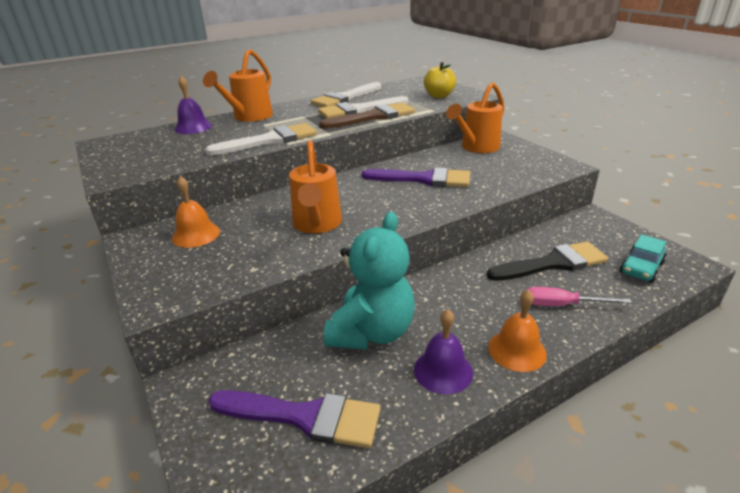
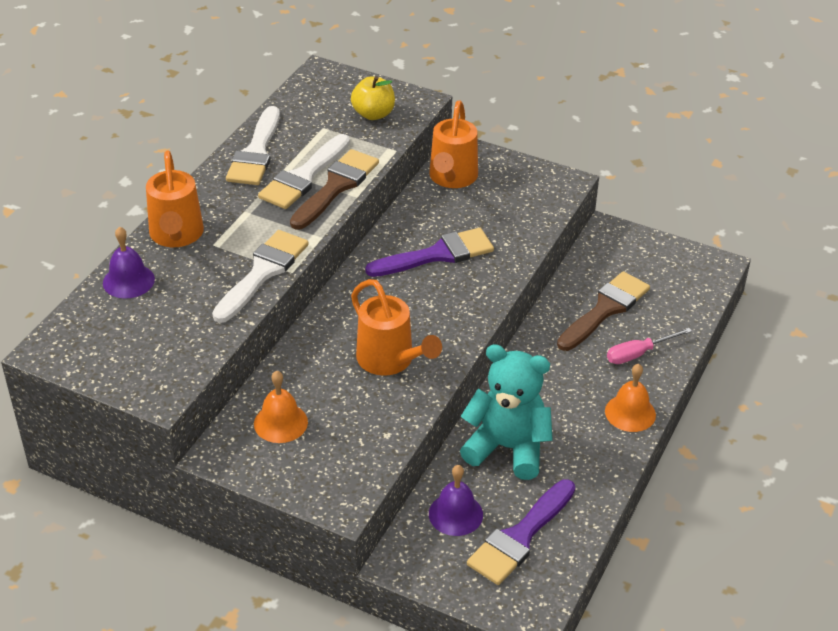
camera: 35 degrees left, 10 degrees up
(305, 417) = (520, 537): purple brush -> purple brush turned 150 degrees clockwise
(372, 332) = (507, 448): turquoise teddy bear -> turquoise teddy bear turned 60 degrees counterclockwise
(443, 370) = (589, 455): purple bell -> purple bell (455, 514)
(552, 263) = (605, 309): black brush -> brown brush
(641, 268) = (679, 285): turquoise car -> none

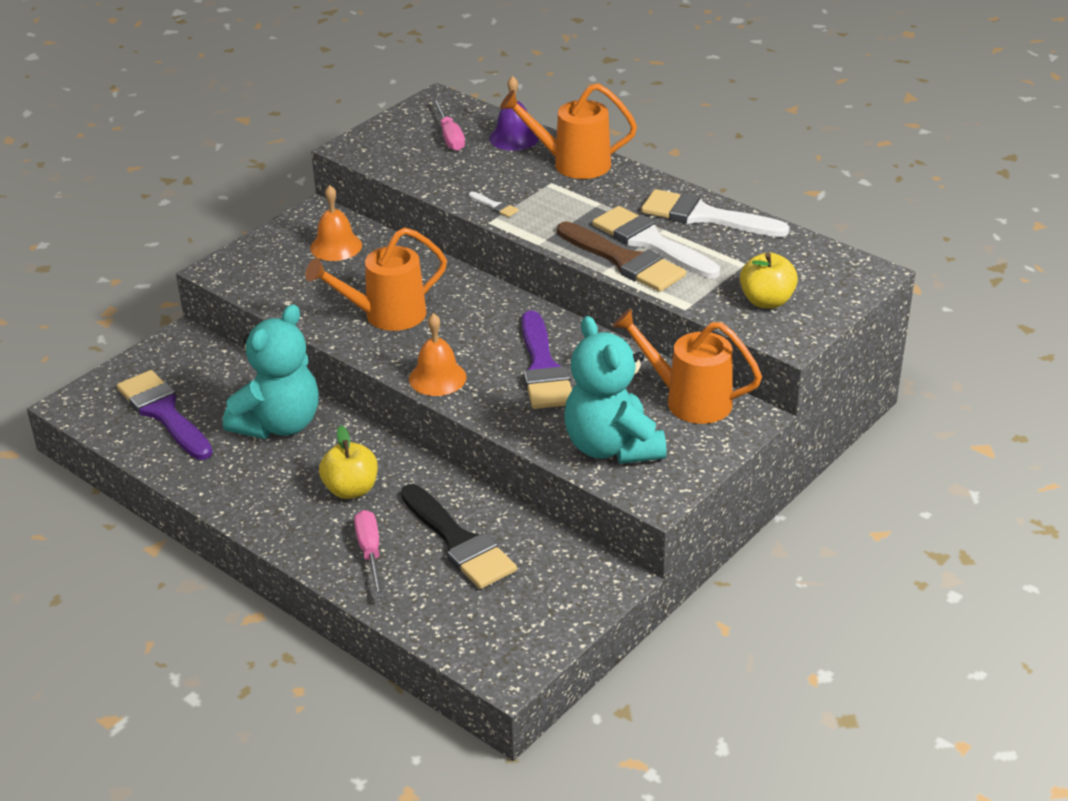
camera: 105 degrees right, 5 degrees down
(130, 326) = (450, 136): none -> pink screwdriver
(262, 272) = (495, 206): white brush -> white brush, size x0.41
(455, 514) = (215, 378): purple bell -> none
(521, 208) = (612, 447): none -> turquoise teddy bear
(572, 381) = (351, 489): none -> yellow apple
(605, 309) = (459, 542): brown brush -> black brush
(630, 413) = (281, 524): orange bell -> orange bell (437, 378)

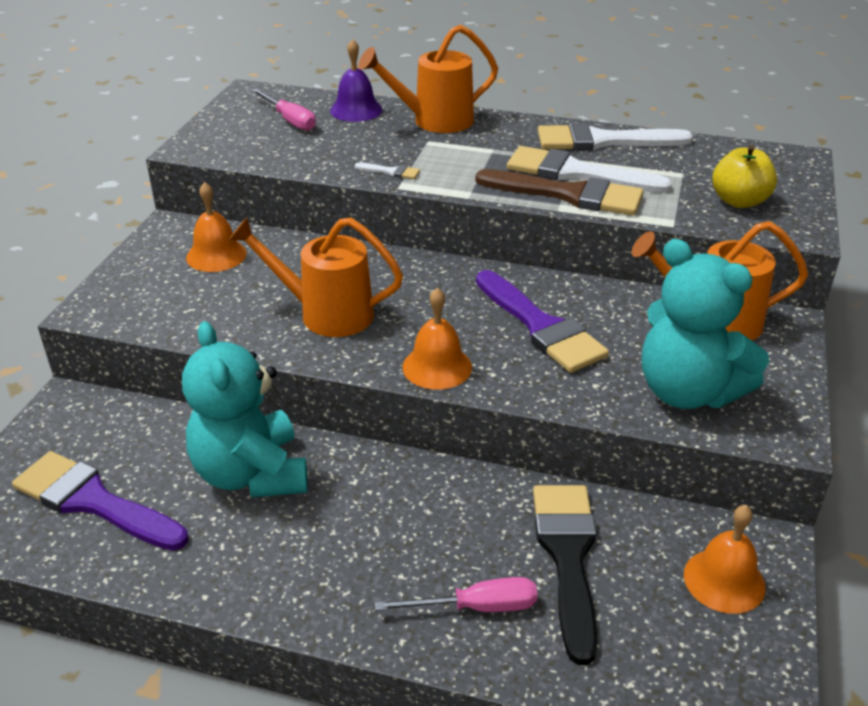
camera: 25 degrees left, 0 degrees up
(279, 424) = (251, 474): turquoise teddy bear -> turquoise teddy bear turned 150 degrees clockwise
(351, 489) = (393, 530): yellow apple -> none
(370, 553) = (476, 607): pink screwdriver -> pink screwdriver turned 120 degrees clockwise
(385, 315) = (325, 313): orange watering can -> orange watering can turned 60 degrees clockwise
(459, 542) = (567, 556): black brush -> black brush turned 120 degrees counterclockwise
(558, 590) = (724, 580): none -> orange bell

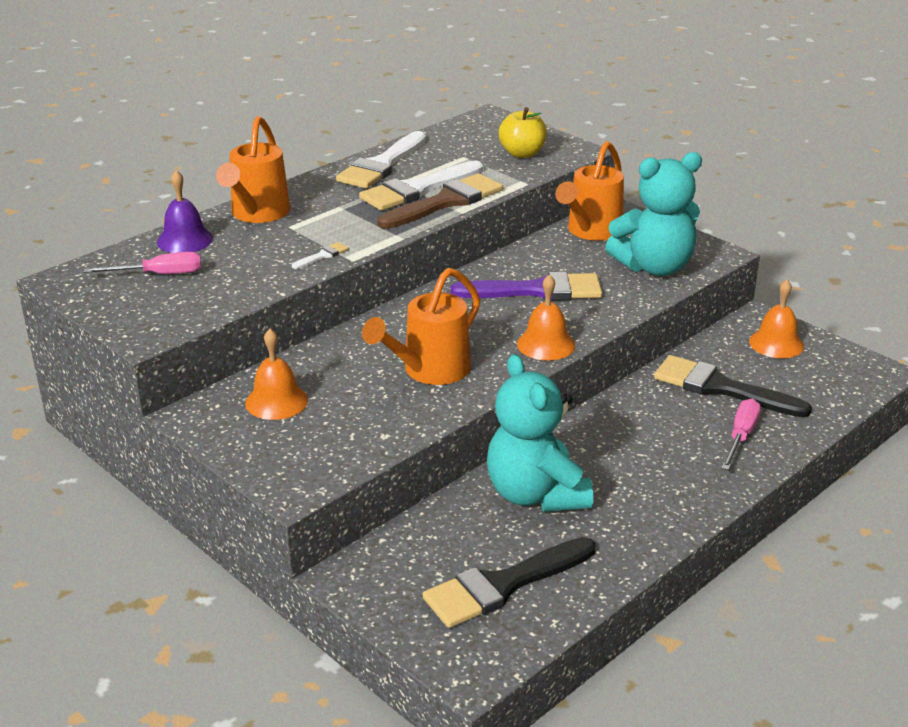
camera: 60 degrees left, 5 degrees down
(93, 501) = (503, 585): purple brush -> black brush
(251, 474) = (536, 494): turquoise teddy bear -> turquoise teddy bear turned 60 degrees clockwise

